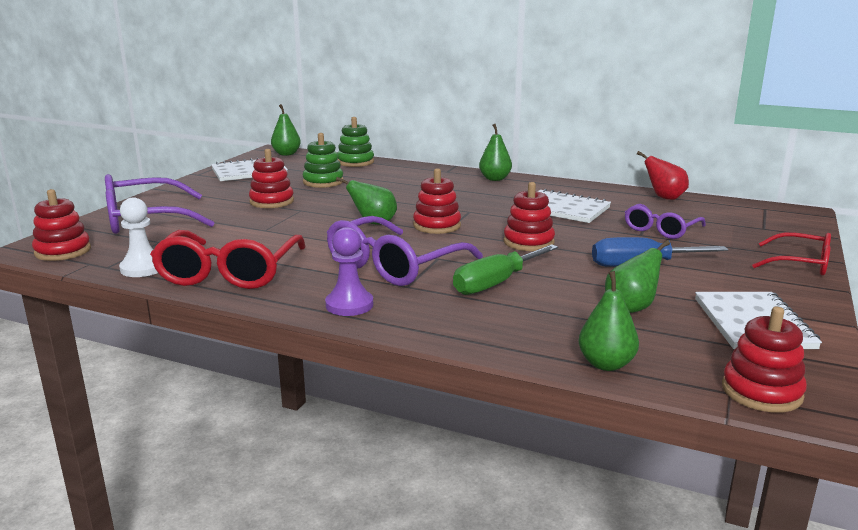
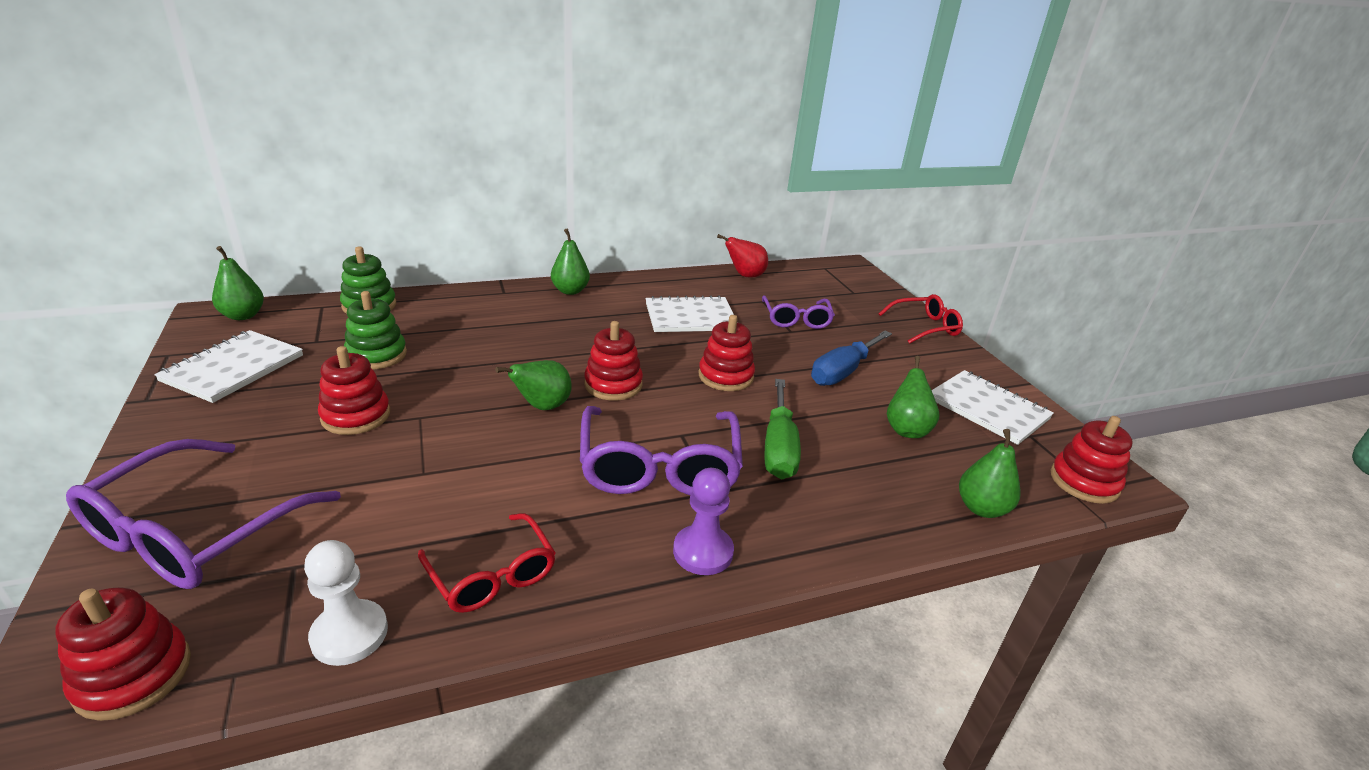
camera: 45 degrees left, 10 degrees up
(229, 273) = (492, 575): red glasses -> red glasses, size x0.60

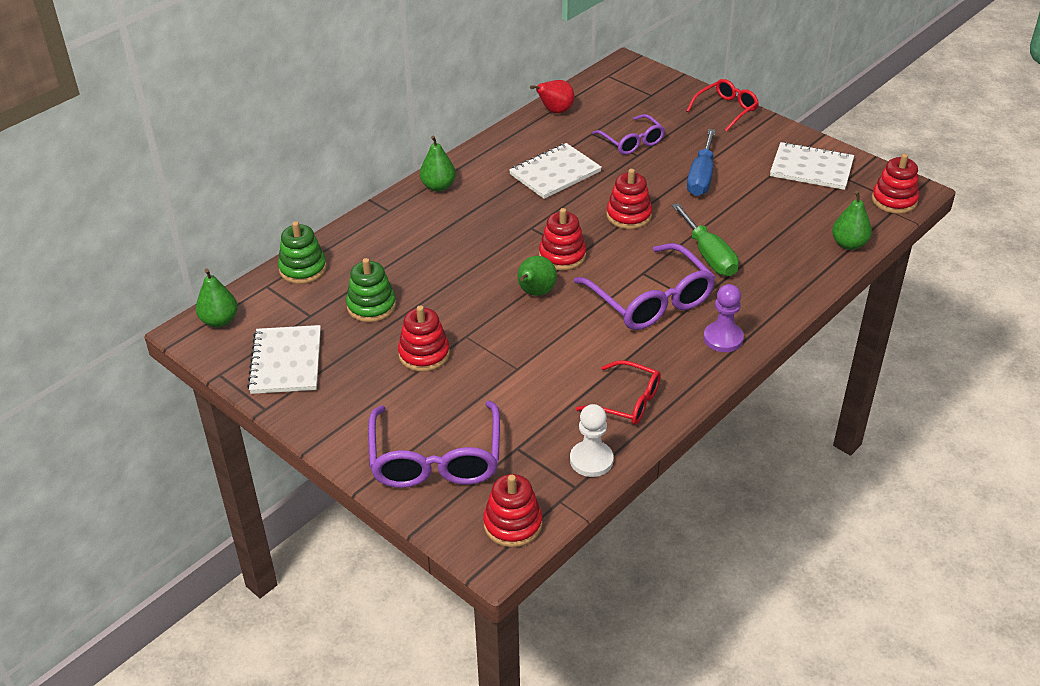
camera: 25 degrees left, 10 degrees up
(906, 429) = (773, 207): green pear -> none

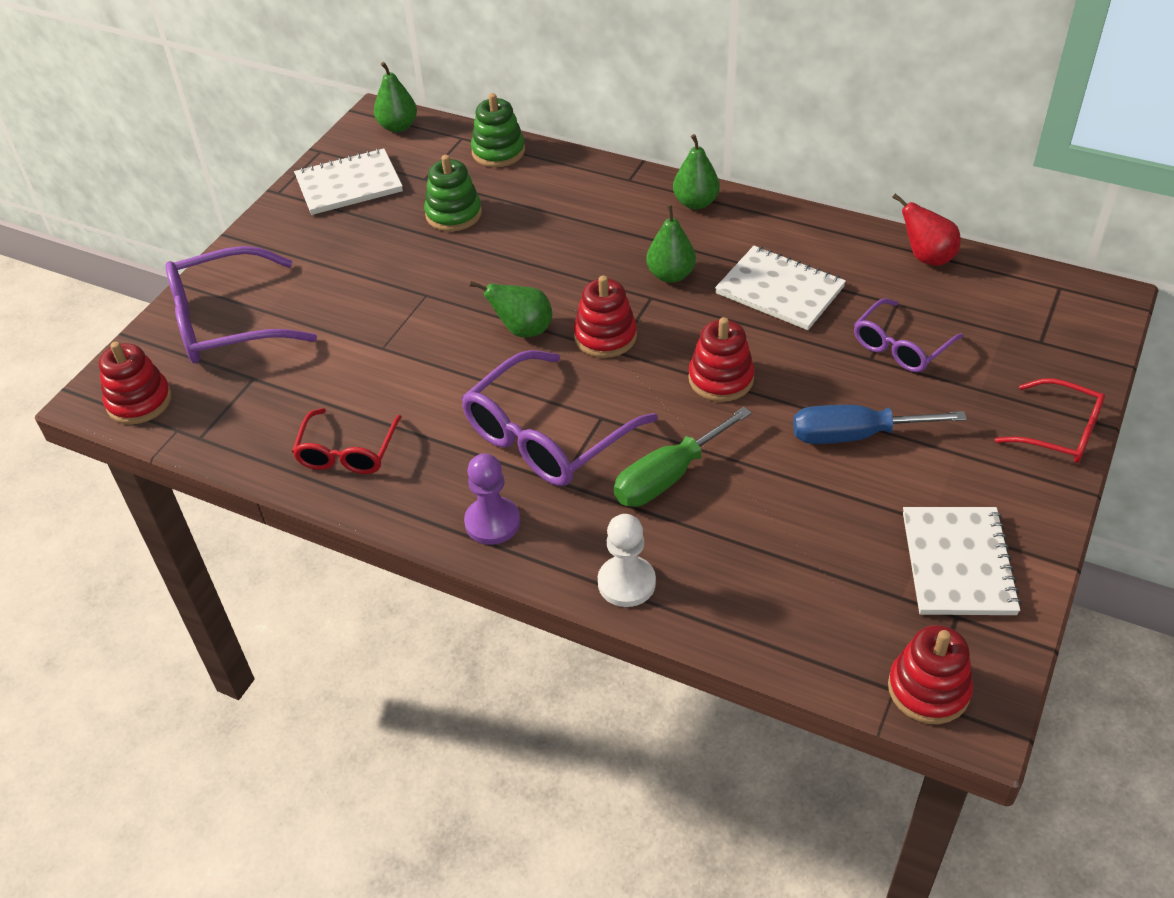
camera: 75 degrees right, 5 degrees up
(424, 354) = (386, 272): red stacking toy -> none
(591, 460) = (243, 442): white pawn -> white pawn (626, 583)
(849, 244) = (771, 639): green pear -> green pear (671, 275)

